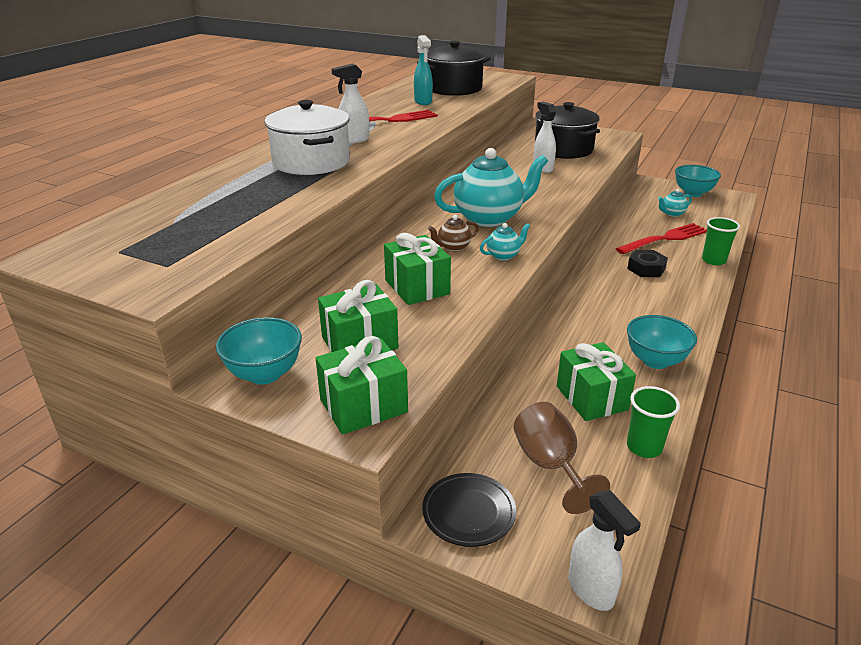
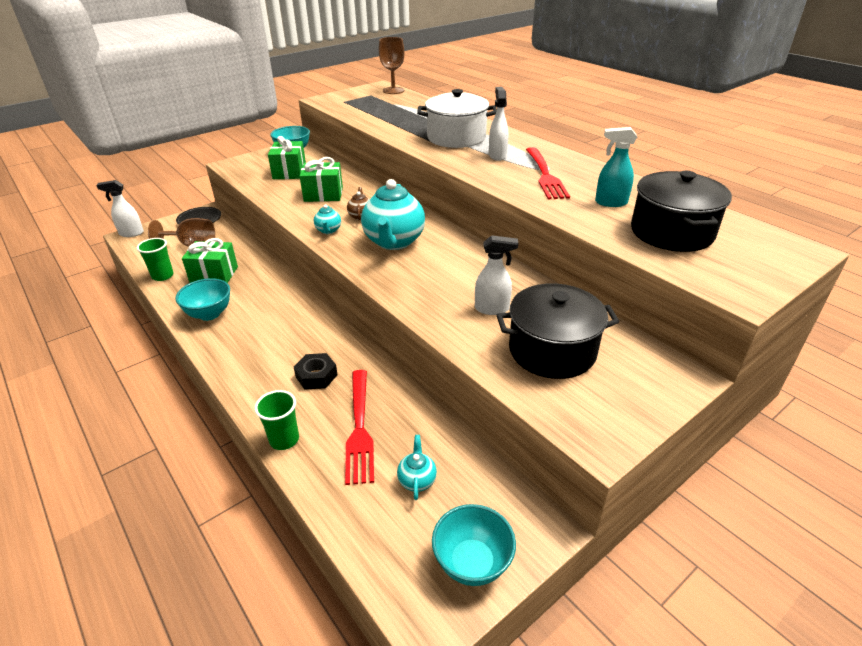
camera: 115 degrees right, 5 degrees up
(86, 238) = (393, 90): none -> brown goblet
(363, 406) = (243, 166): green gift -> none

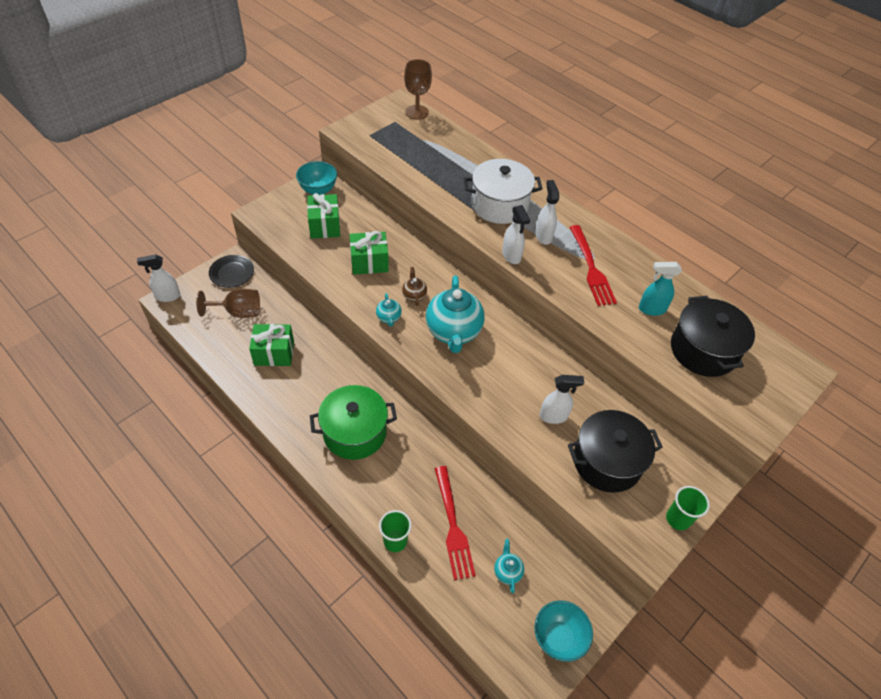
camera: 10 degrees left, 15 degrees up
(163, 276) = (224, 357): green cup -> green cup (678, 519)
(209, 314) = (287, 405): turquoise bowl -> none
(273, 339) = (355, 432): none -> green pot
(316, 376) = (404, 473): black nut -> none
(459, 167) = (511, 256): none -> white spray bottle

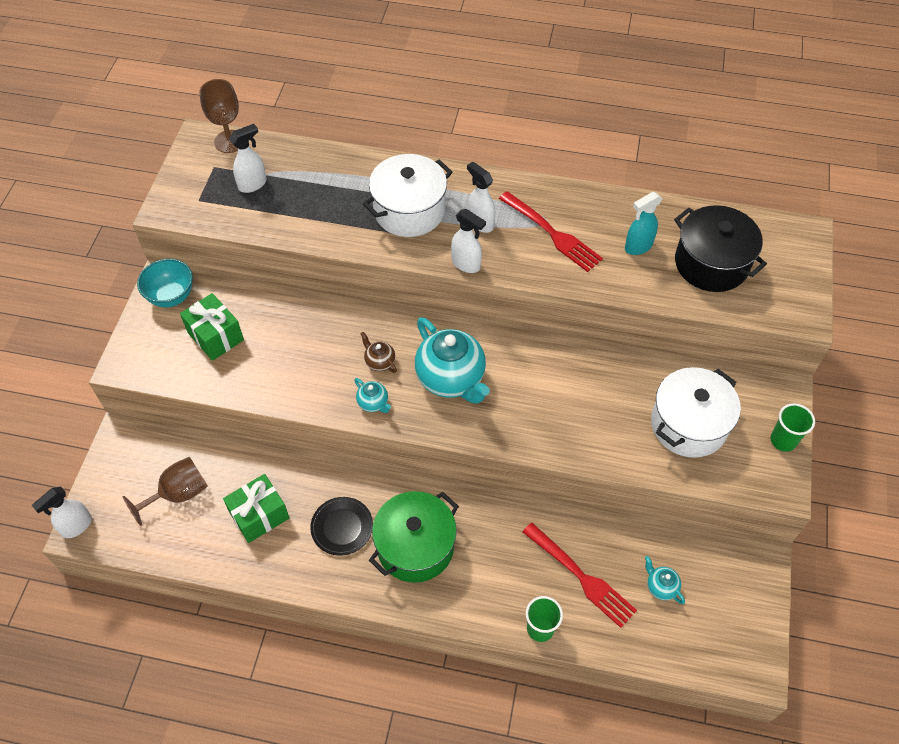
camera: 30 degrees left, 5 degrees up
(232, 273) = (130, 452): black plate -> black plate (342, 527)
(369, 262) = (301, 351): green gift -> none
(554, 416) = (611, 409): white spray bottle -> white spray bottle (253, 184)
(558, 638) = (745, 616): turquoise bowl -> none
(607, 462) = (688, 424): black pot -> white pot

